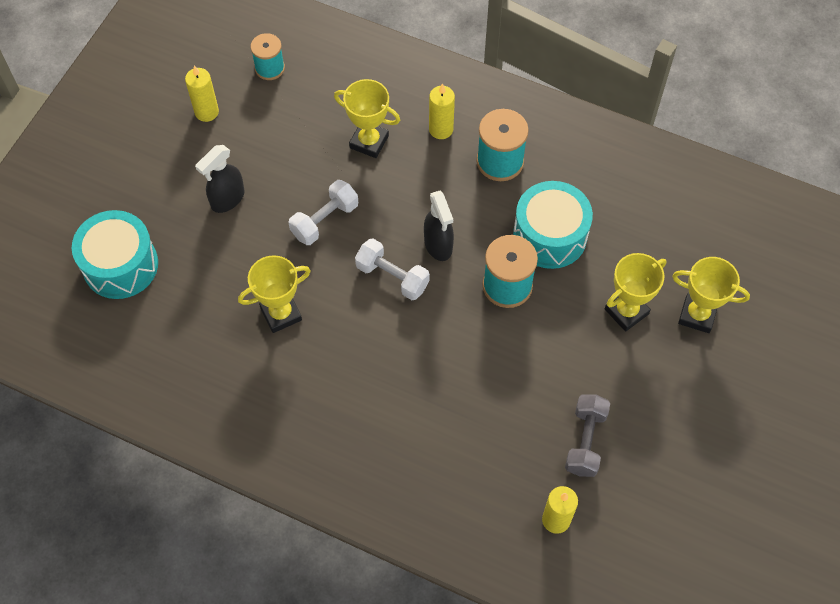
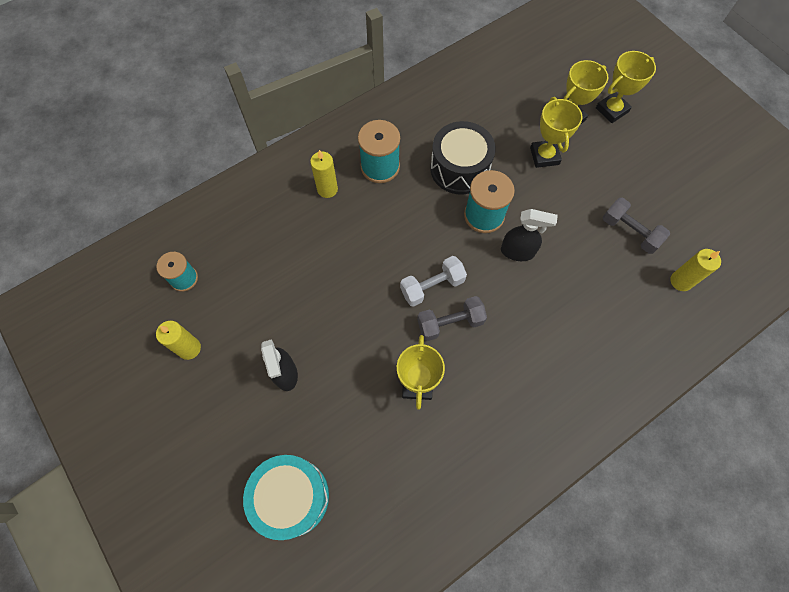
camera: 60 degrees left, 5 degrees up
(324, 220) = (353, 309): white dumbbell -> none
(362, 312) = (450, 323): none -> grey dumbbell
(369, 142) = (304, 242): yellow trophy -> yellow trophy (612, 110)
(438, 245) = (424, 242): black spray bottle -> black spray bottle (518, 252)
(550, 236) = (459, 169): turquoise drum -> black drum

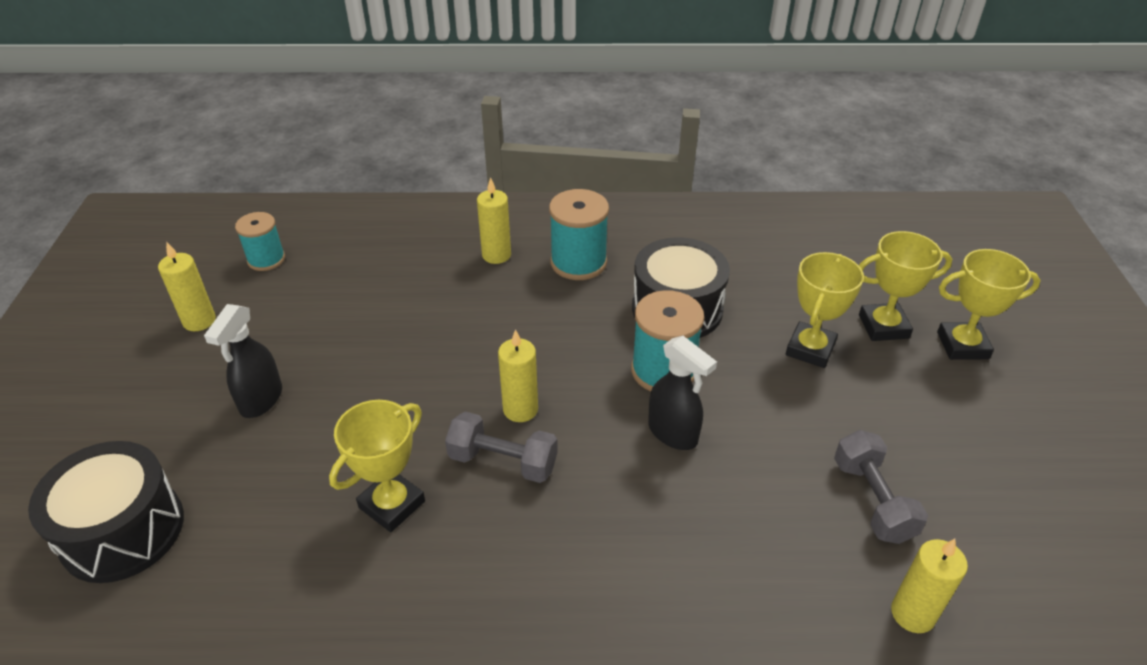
camera: 35 degrees right, 25 degrees down
(291, 497) = (123, 530): turquoise drum -> black drum
(432, 286) = (520, 409): white dumbbell -> yellow candle

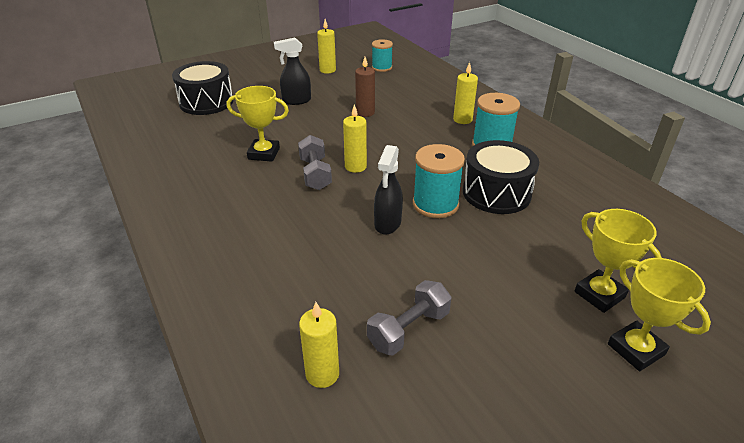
camera: 60 degrees right, 5 degrees down
(384, 336) = (365, 112): none -> brown candle
(810, 349) = (527, 261): yellow trophy -> none

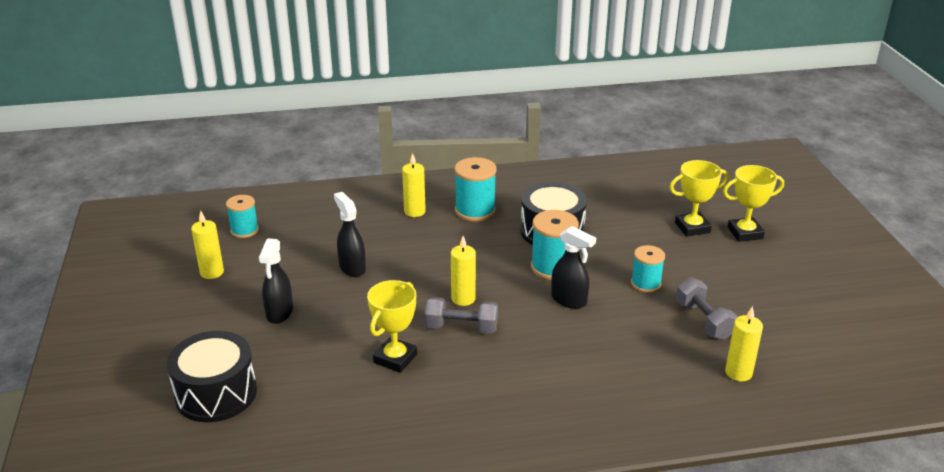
camera: 70 degrees left, 5 degrees down
(365, 112) = (352, 268): brown candle -> black spray bottle
(451, 271) = (645, 283): none -> turquoise spool

